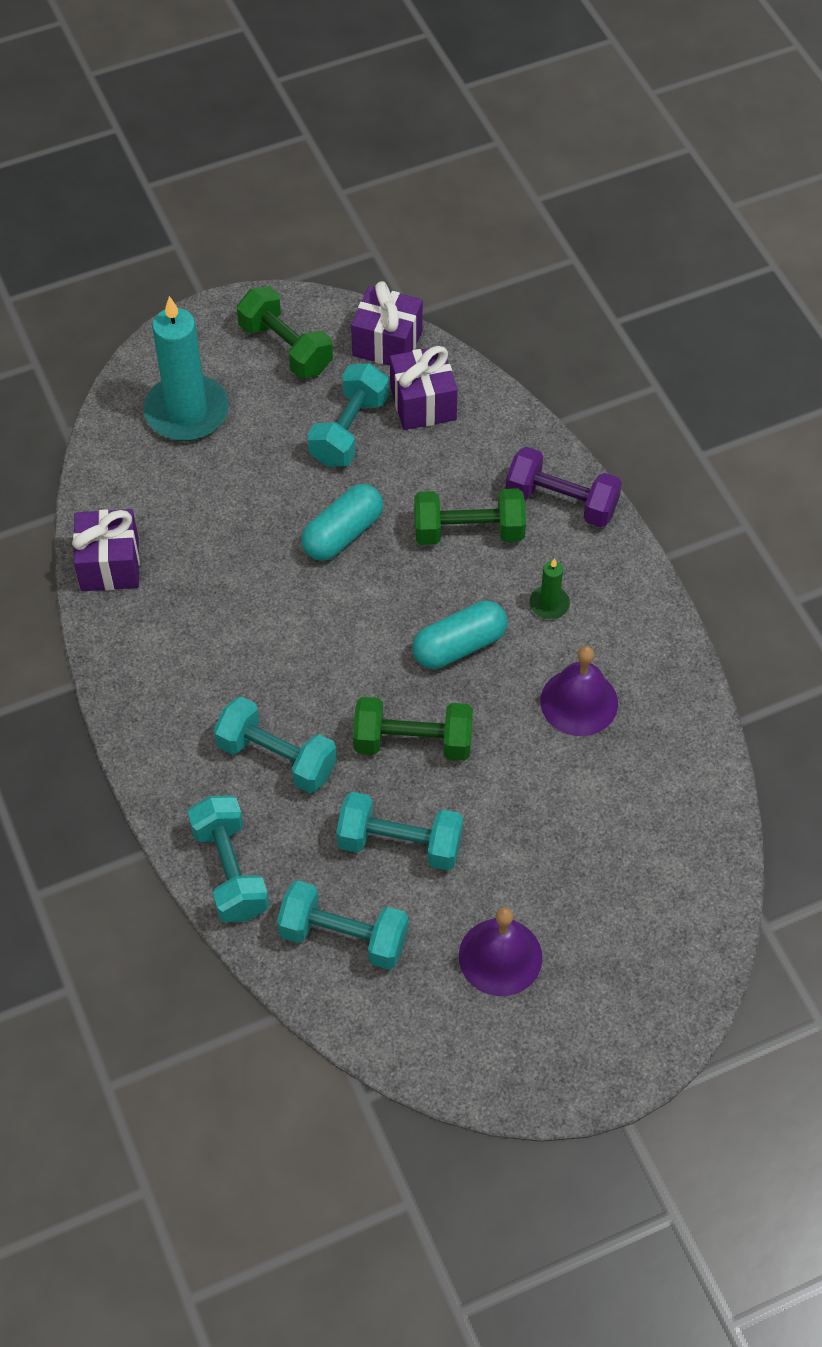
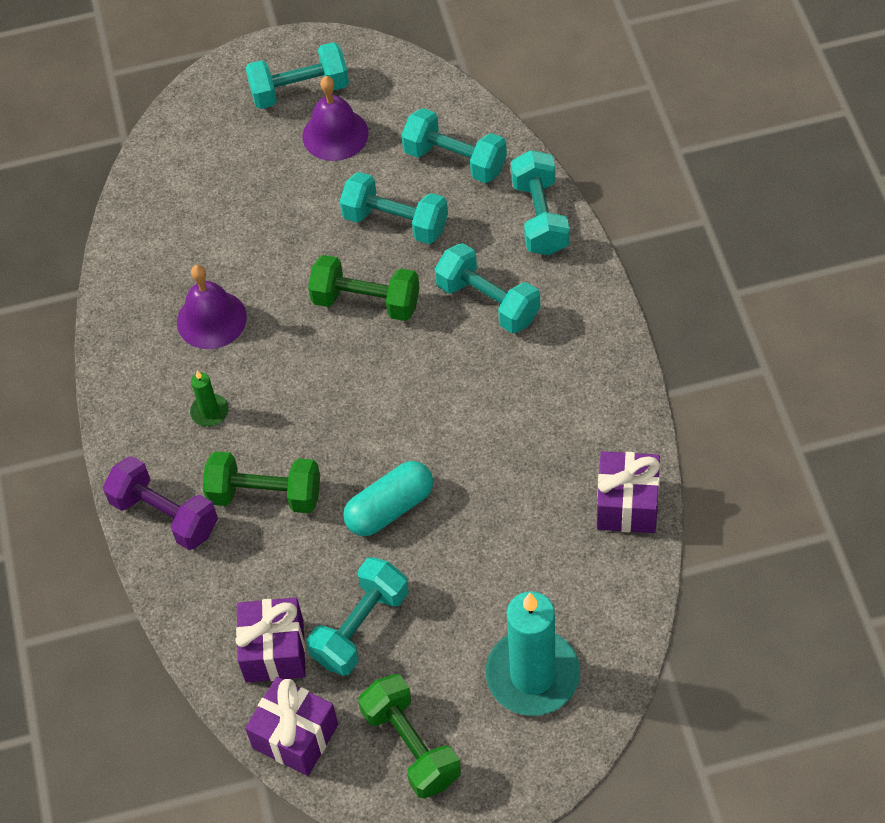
camera: 165 degrees left, 0 degrees up
(459, 646) = (304, 382): turquoise capsule -> none
(562, 1017) = (300, 91): none -> turquoise dumbbell

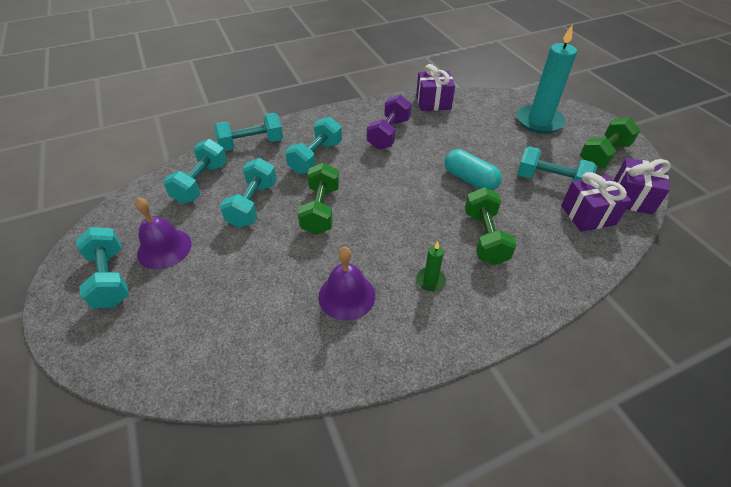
camera: 105 degrees left, 10 degrees down
(165, 515) = (525, 291): purple dumbbell -> purple dumbbell (388, 134)

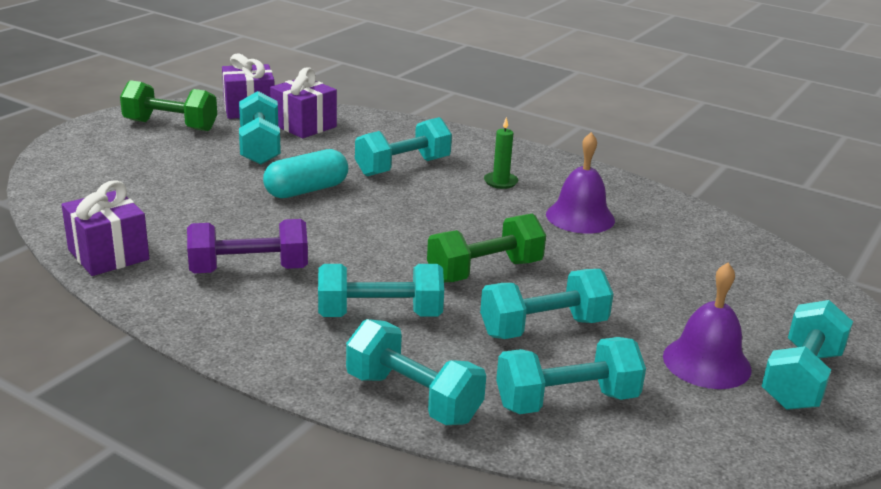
camera: 125 degrees left, 20 degrees down
(470, 179) = (306, 190): turquoise capsule -> turquoise capsule turned 45 degrees clockwise
(485, 237) = (403, 167): green dumbbell -> turquoise dumbbell
(539, 121) = (112, 167): turquoise candle -> none

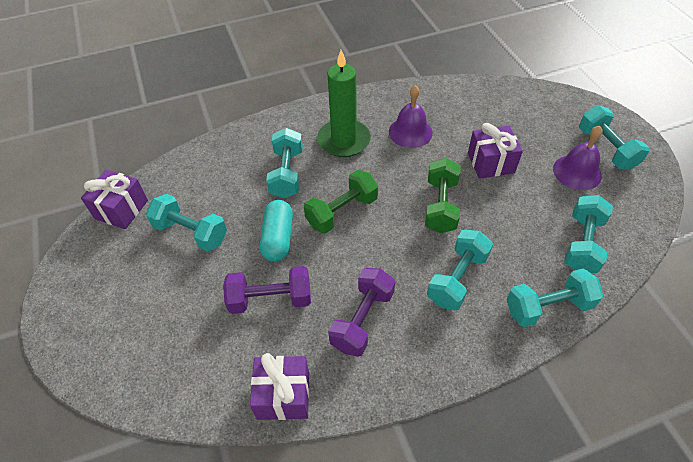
camera: 50 degrees left, 25 degrees up
(170, 125) = (103, 269): green dumbbell -> green dumbbell (342, 212)
(221, 211) = (270, 299): none -> purple dumbbell
(304, 126) = (179, 192): purple gift -> purple gift (491, 163)
(500, 182) = (344, 140): green candle -> green candle, size x2.23
(543, 328) = (513, 214): turquoise dumbbell -> none

